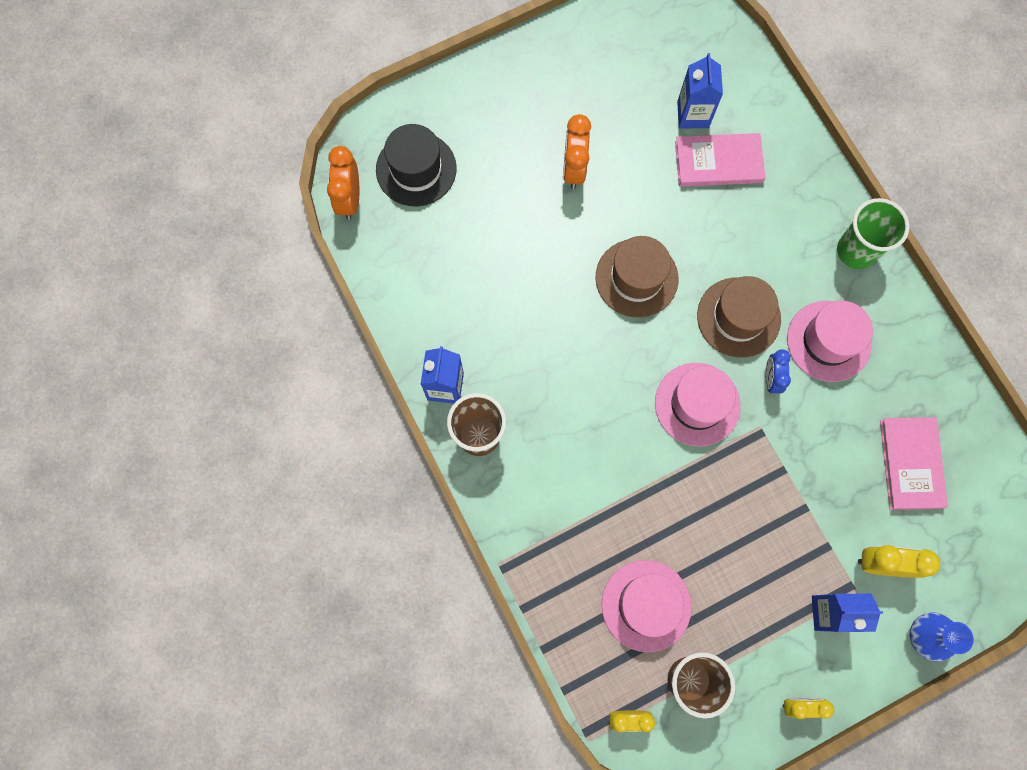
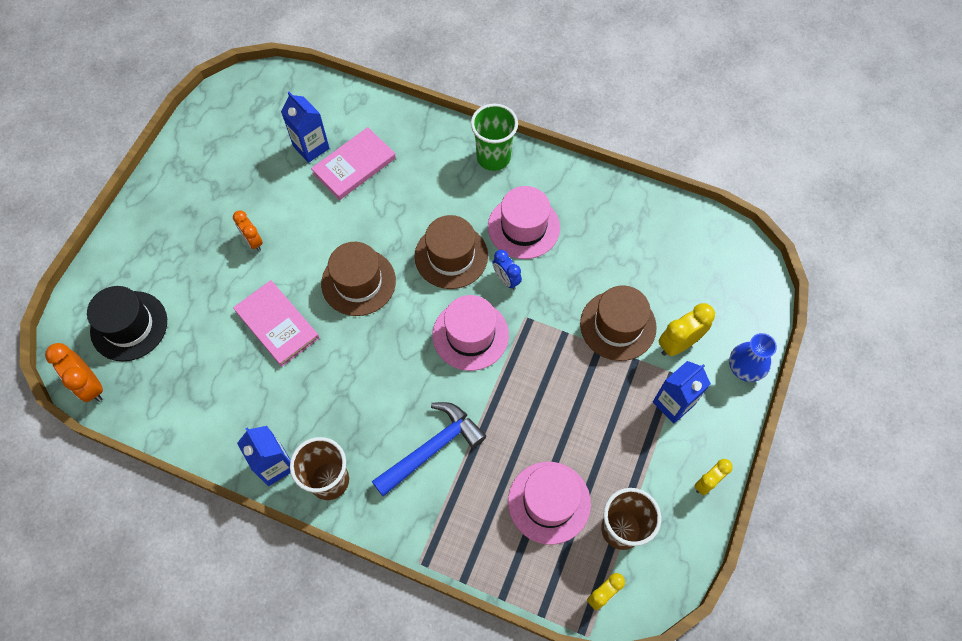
camera: 40 degrees left, 10 degrees down
(574, 169) = (253, 241): orange clock -> orange clock, size x0.66
(584, 478) = (432, 448): none -> blue hammer
(839, 502) = (618, 325): none -> brown hat
(911, 464) = (641, 265): pink book -> pink book (277, 324)

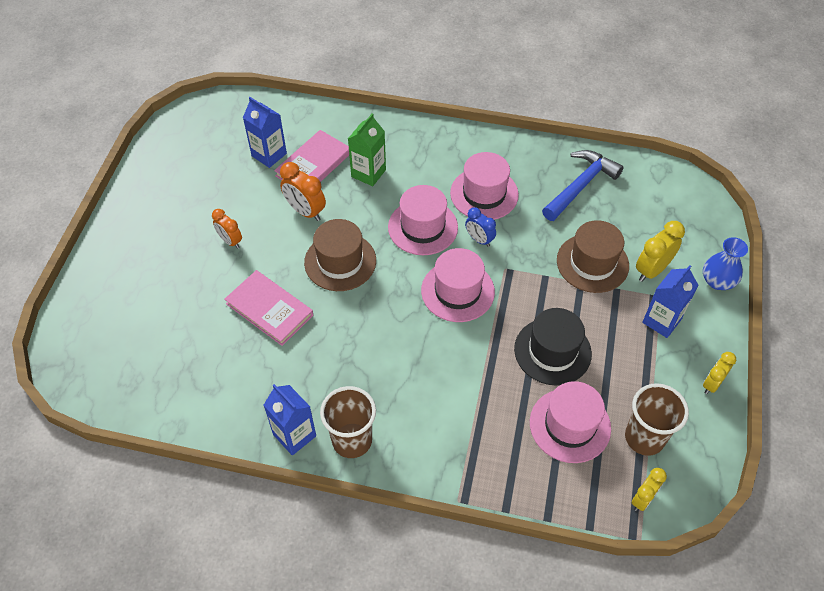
camera: 10 degrees left, 10 degrees down
(90, 385) = (92, 392): orange clock -> orange clock (305, 211)
(129, 326) = (122, 332): black hat -> black hat (552, 351)
(409, 184) = (368, 173): none -> green carton
(432, 448) = (446, 395): blue hammer -> blue hammer (580, 186)
(451, 256) = (423, 227): brown hat -> pink hat
(493, 157) = (441, 141): green cup -> none

